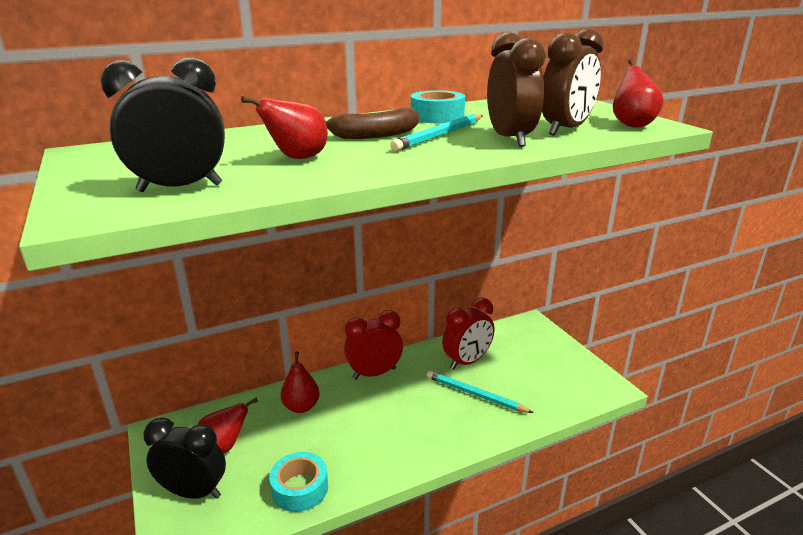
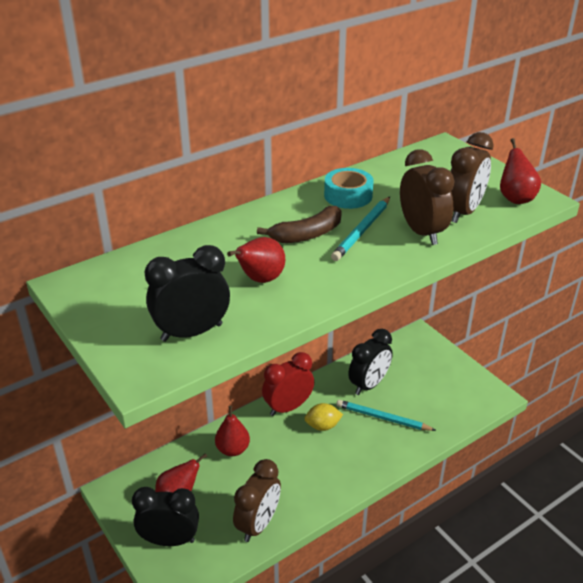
camera: 10 degrees left, 10 degrees up
(300, 488) = (258, 524): turquoise tape -> brown clock
(406, 395) = (323, 426): none -> yellow lemon
(467, 361) = (369, 385): red clock -> black clock

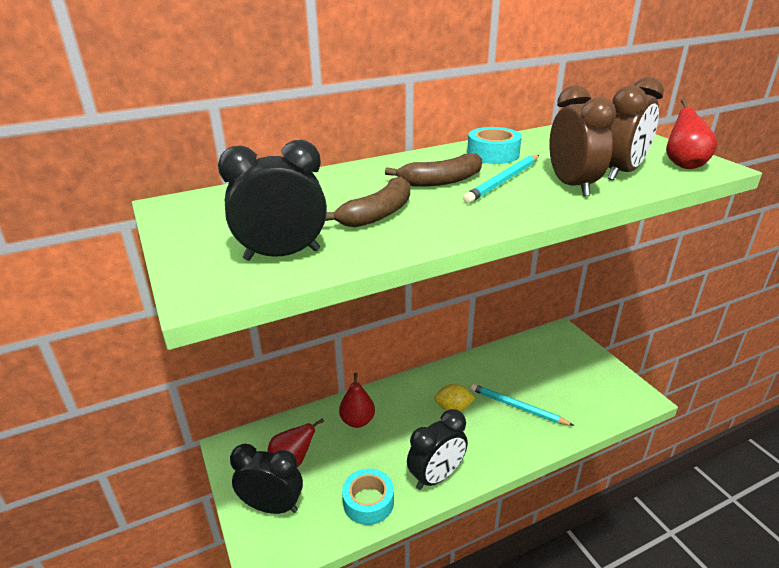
camera: 10 degrees right, 5 degrees down
(258, 524) = (368, 502): brown clock -> turquoise tape
(260, 279) = (378, 214): red pear -> brown banana
(288, 407) = (421, 386): red clock -> none
(369, 385) = (506, 373): black clock -> black clock (436, 476)

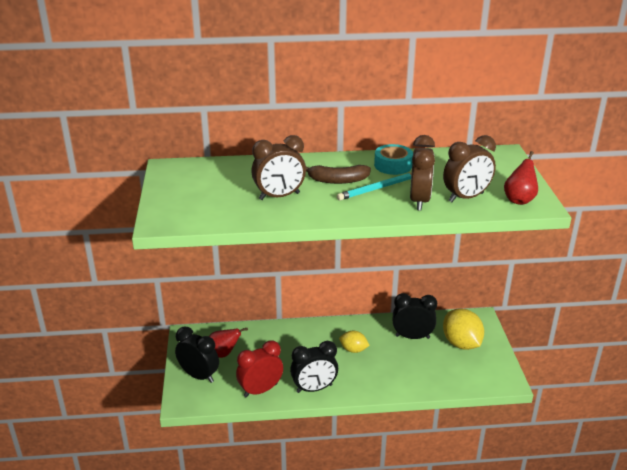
camera: 20 degrees right, 0 degrees up
(282, 255) = (209, 211): black clock -> black clock (412, 337)
(357, 421) = (280, 340): red pear -> none
(368, 502) = (260, 390): turquoise tape -> red clock
(378, 214) = (279, 196): brown banana -> brown clock
(517, 407) = (402, 361): turquoise pencil -> none
(564, 367) = (461, 343): none -> yellow lemon

